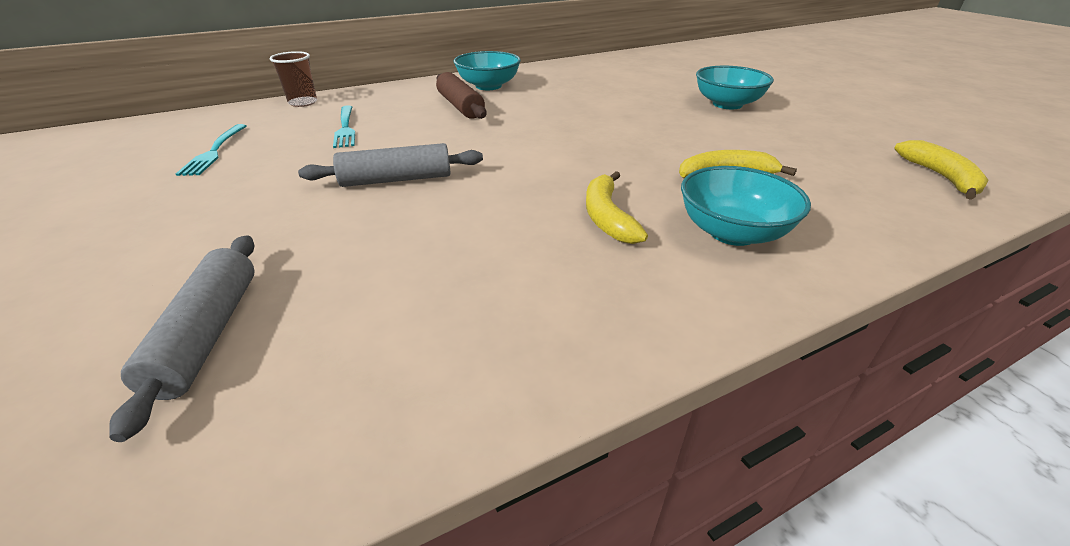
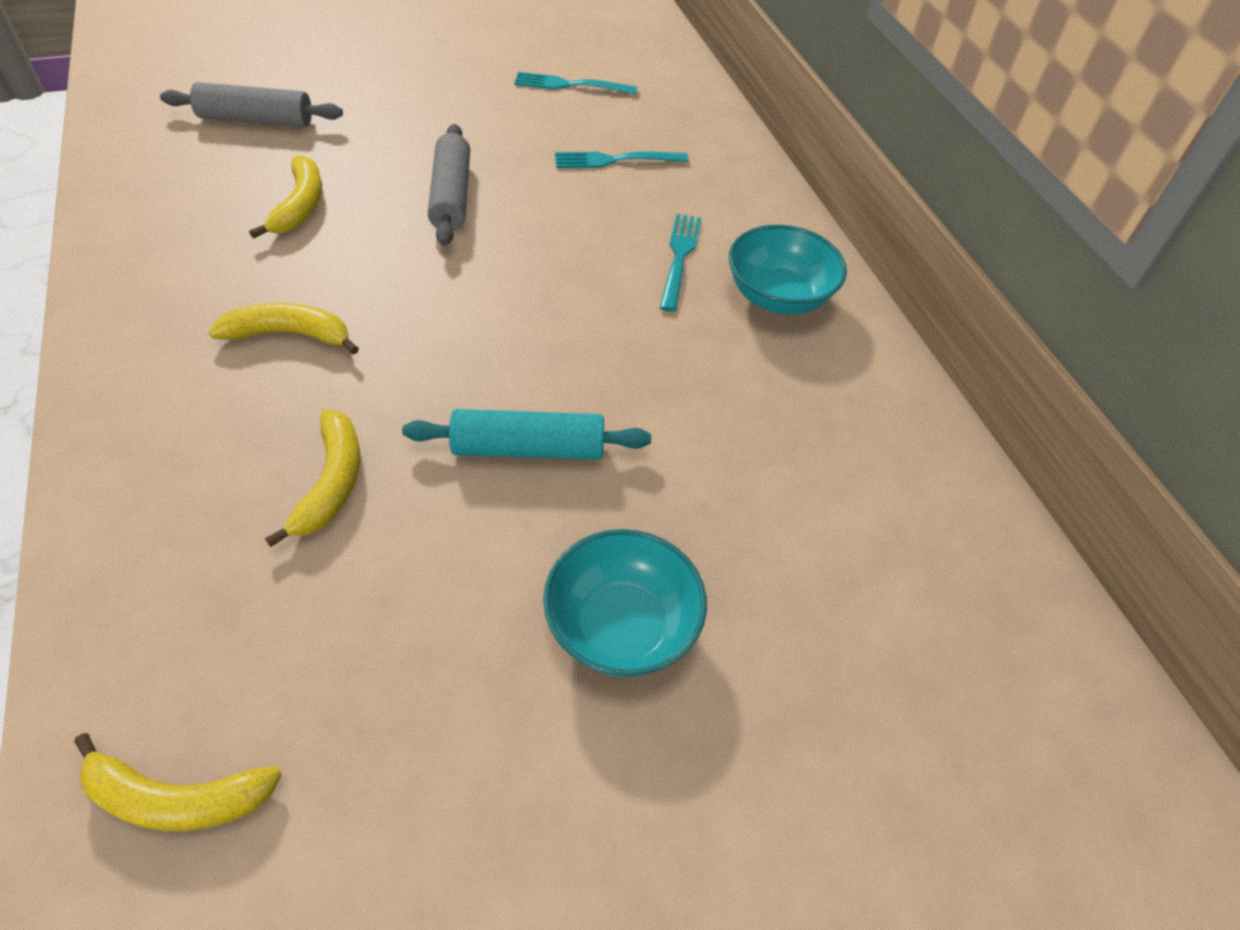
camera: 95 degrees right, 15 degrees up
(303, 103) = (718, 125): brown cup -> none
(419, 252) = (300, 205): none -> yellow banana
(460, 106) = (679, 257): brown rolling pin -> turquoise fork
(646, 129) = (528, 448): none -> turquoise rolling pin
(732, 232) = (199, 427): turquoise bowl -> none

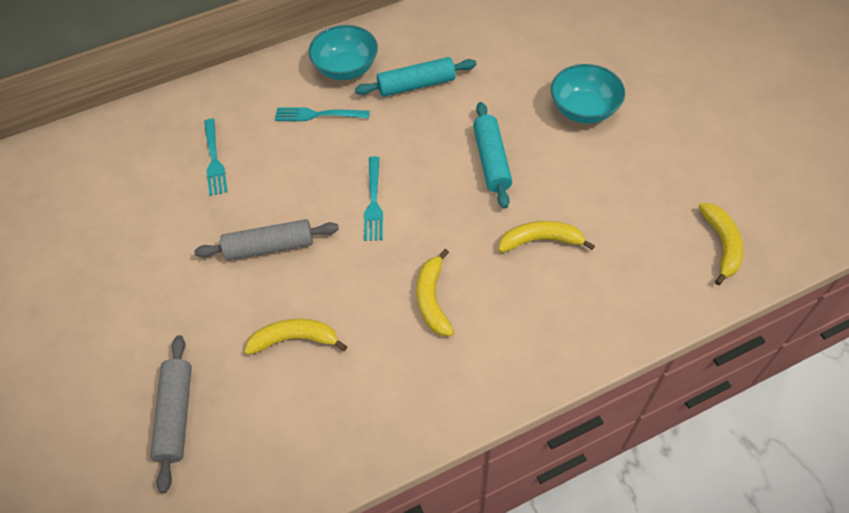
camera: 90 degrees left, 5 degrees up
(570, 85) = (110, 202): turquoise fork -> turquoise fork (373, 202)
(729, 376) = (416, 85): none -> turquoise rolling pin

